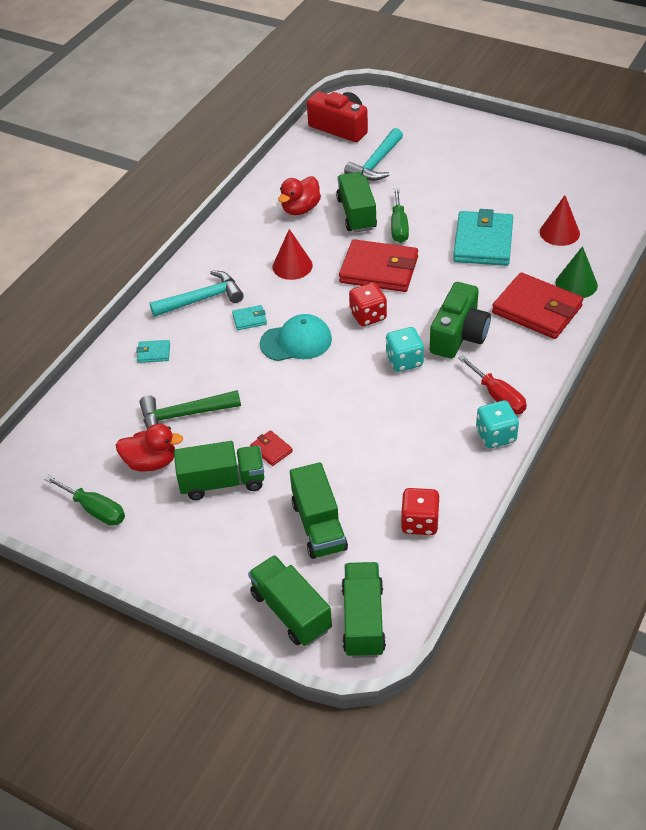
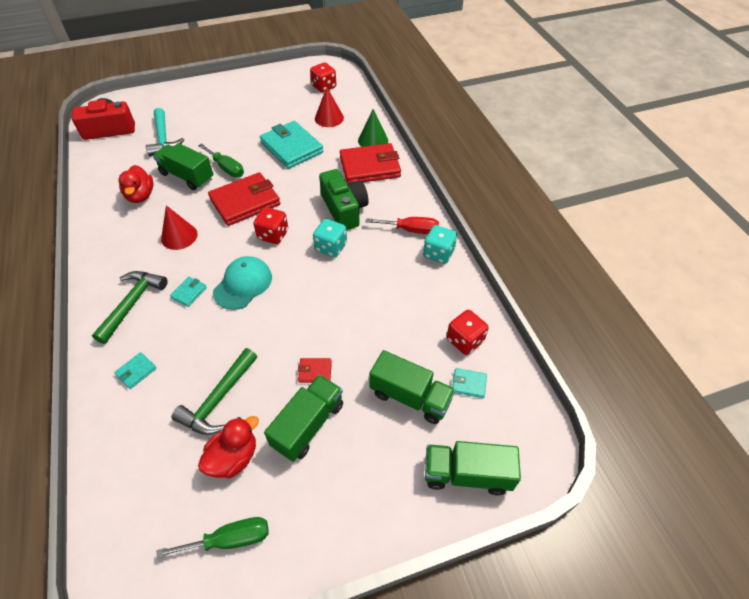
camera: 50 degrees left, 5 degrees up
(202, 299) = (132, 303): turquoise hammer -> green hammer
(363, 620) = (514, 435): green truck -> none
(377, 556) = (468, 384): none -> turquoise wallet
(598, 194) = (324, 87): none -> red dice

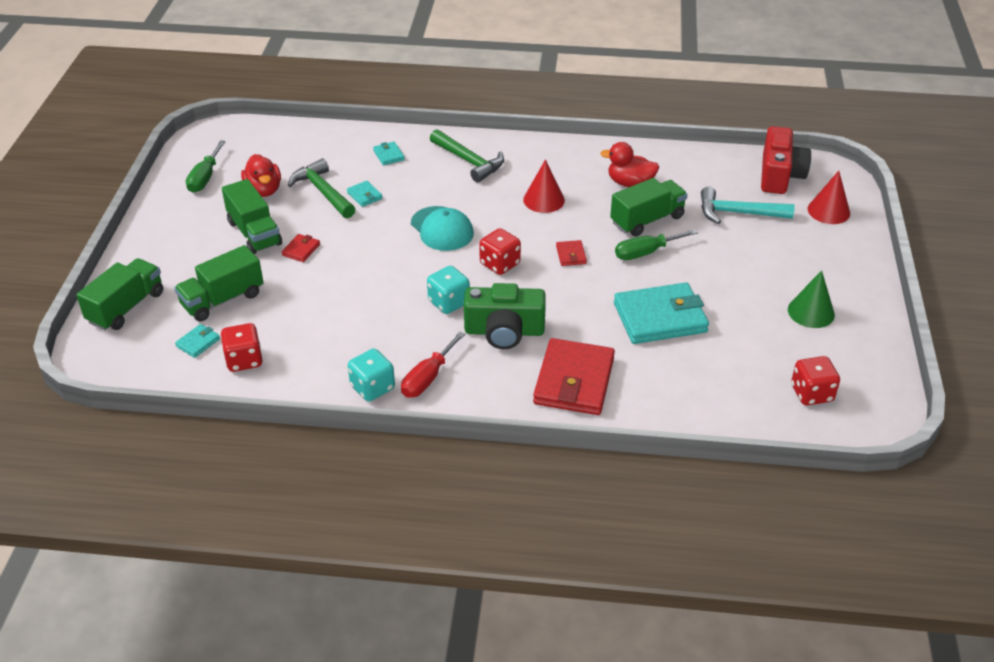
camera: 115 degrees right, 10 degrees down
(189, 293) = (457, 194): turquoise wallet -> turquoise wallet (364, 195)
(245, 202) = (571, 255): red wallet -> red wallet, size x0.43
(329, 118) = (716, 374): red cone -> red cone (828, 211)
(373, 140) = (634, 404): green cone -> green cone (811, 312)

